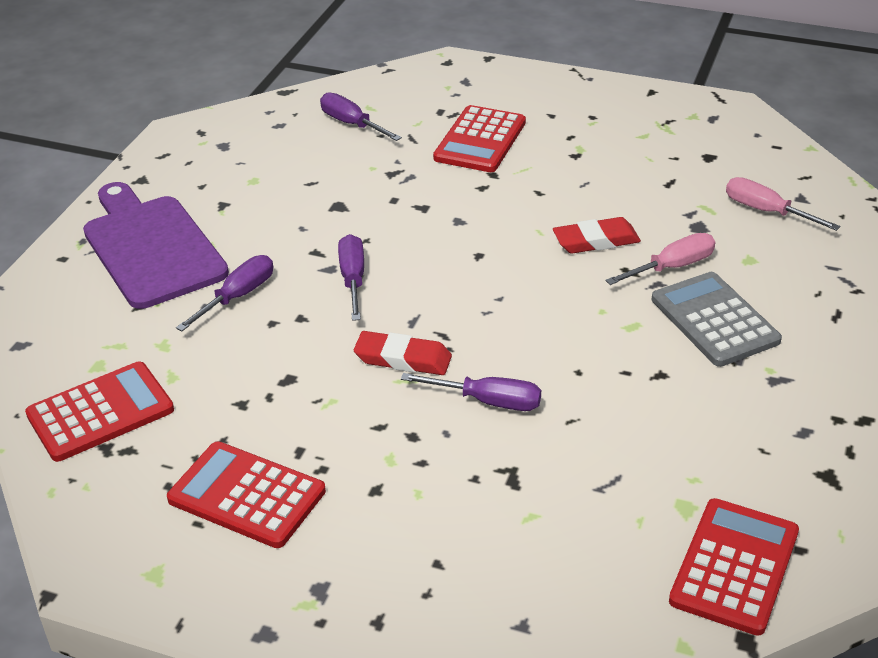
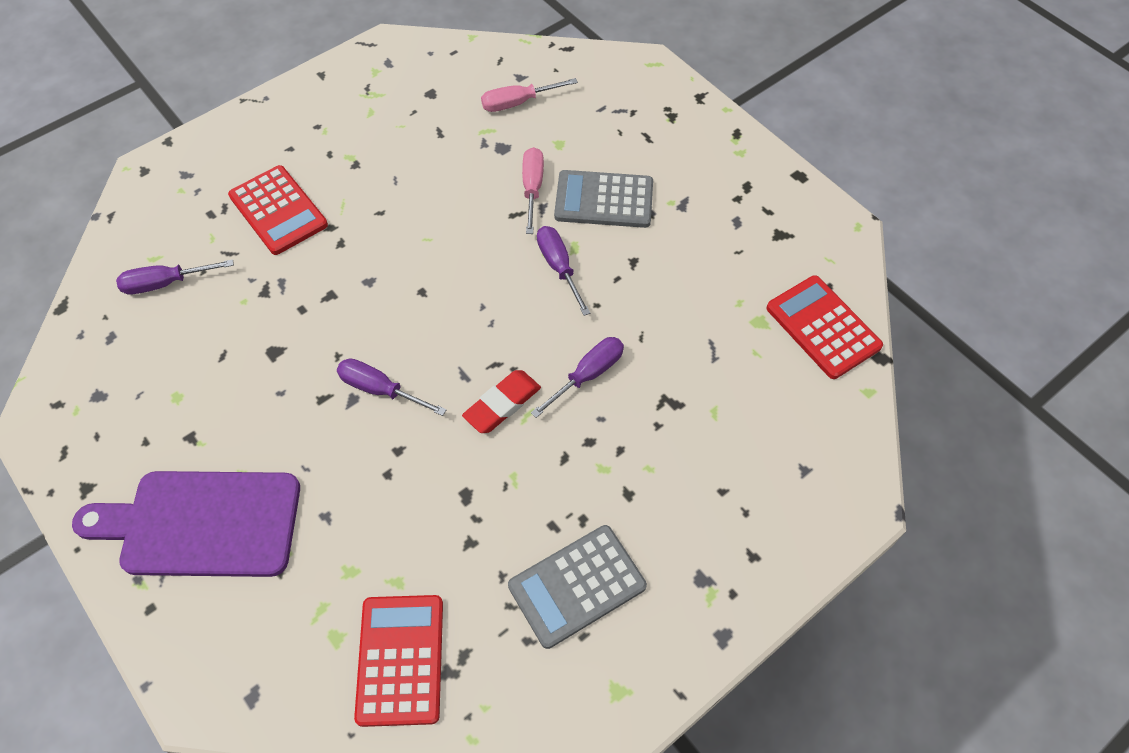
camera: 60 degrees left, 20 degrees up
(237, 297) = (332, 484): purple screwdriver -> purple screwdriver (559, 267)
(247, 495) = (577, 586): red calculator -> grey calculator
(596, 241) = (468, 213): red eraser -> none

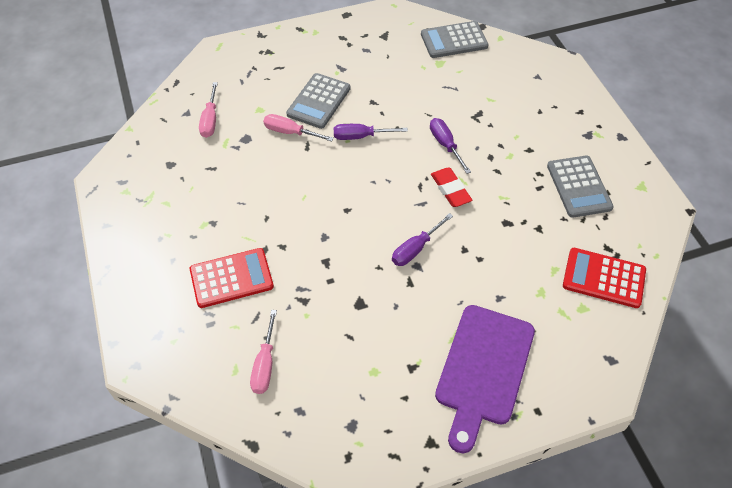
camera: 70 degrees left, 5 degrees down
(166, 283) = (265, 364): purple screwdriver -> pink screwdriver
(823, 327) = (454, 40): red calculator -> grey calculator

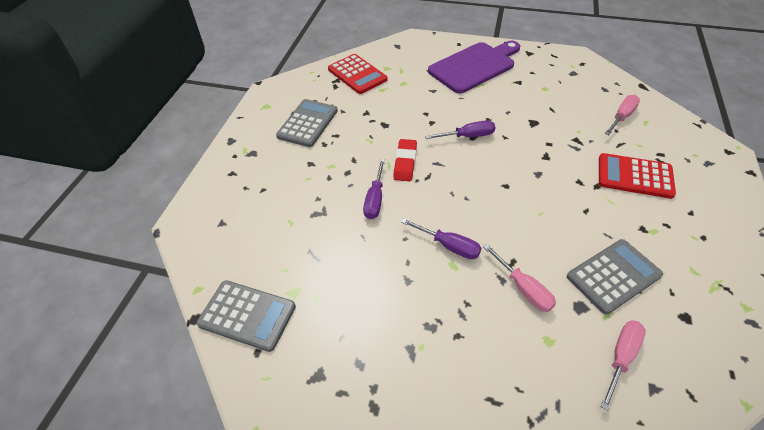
camera: 145 degrees left, 5 degrees down
(318, 101) = (469, 313): grey calculator -> grey calculator (613, 276)

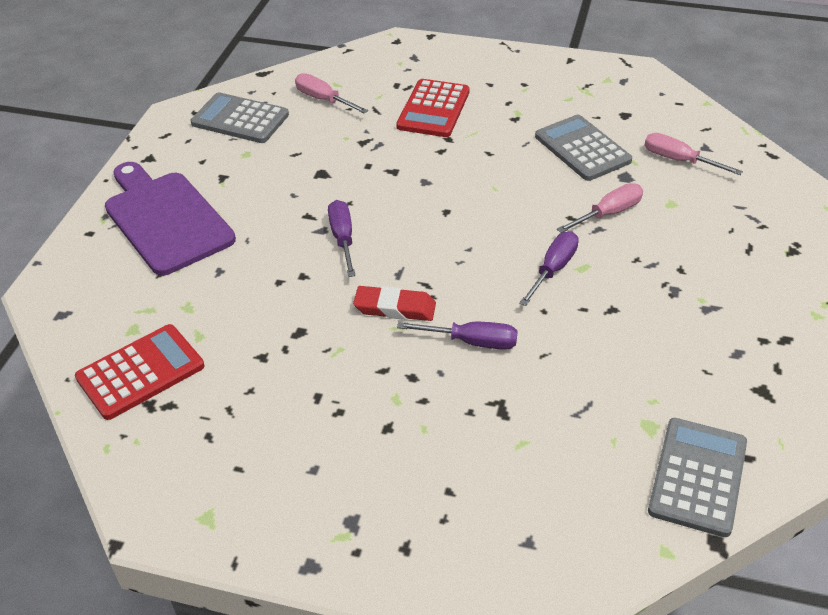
camera: 90 degrees left, 5 degrees down
(308, 123) = (278, 440): grey calculator -> grey calculator (240, 119)

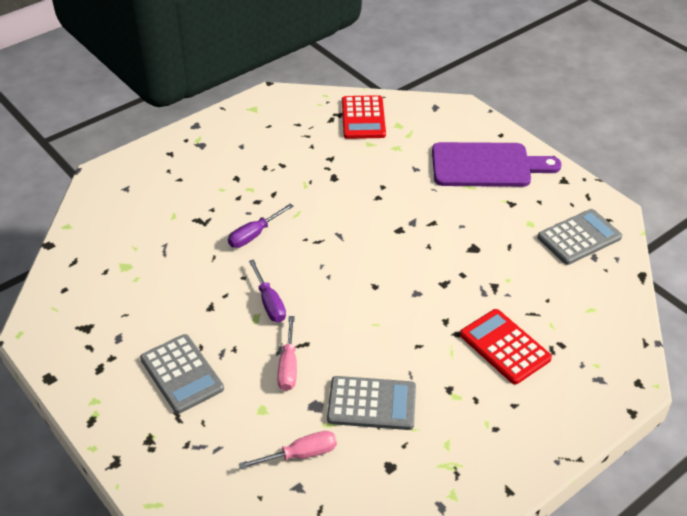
camera: 125 degrees right, 0 degrees up
(324, 100) = (571, 291): pink screwdriver -> none
(343, 239) = (394, 227): purple screwdriver -> none
(395, 308) = (312, 219): red eraser -> none
(698, 477) = (80, 263): grey calculator -> grey calculator (181, 374)

